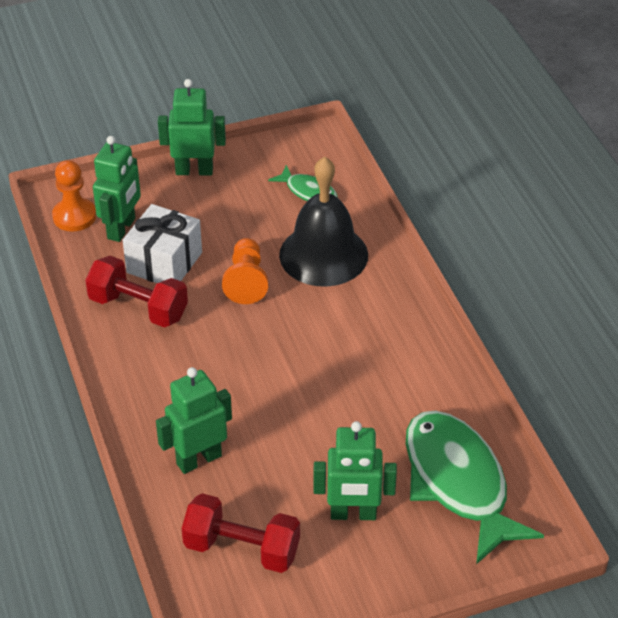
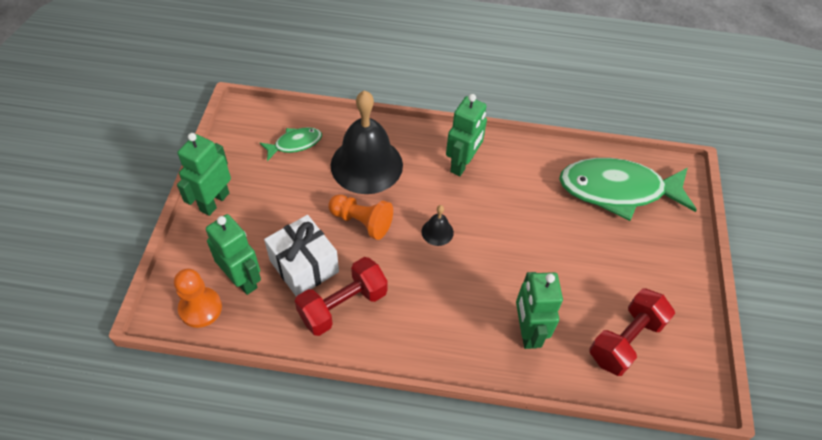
camera: 65 degrees left, 10 degrees up
(276, 343) = (437, 232): none -> black bell
(353, 514) = (620, 259): green robot -> green robot (462, 164)

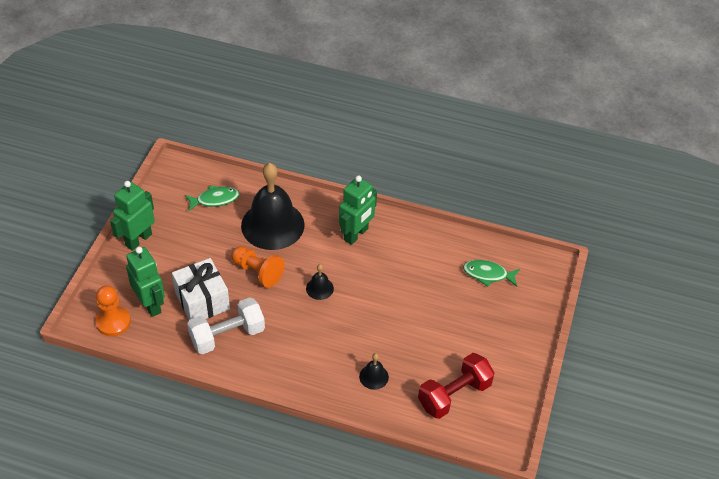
camera: 10 degrees right, 5 degrees down
(343, 305) = (227, 335): red dumbbell -> white dumbbell
(527, 331) = (374, 376): green robot -> black bell
(617, 190) = (488, 274): green fish -> green fish, size x0.48

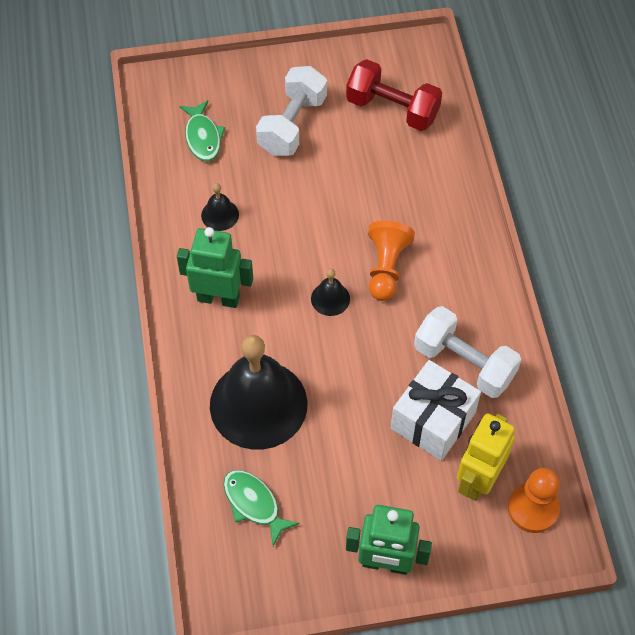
camera: 115 degrees left, 10 degrees up
(150, 304) = (478, 479): green robot -> yellow robot
(257, 272) = (347, 381): orange pawn -> orange pawn (386, 268)
(374, 376) = (419, 189): black bell -> black bell (220, 215)
(472, 328) = (292, 125): none -> white dumbbell

